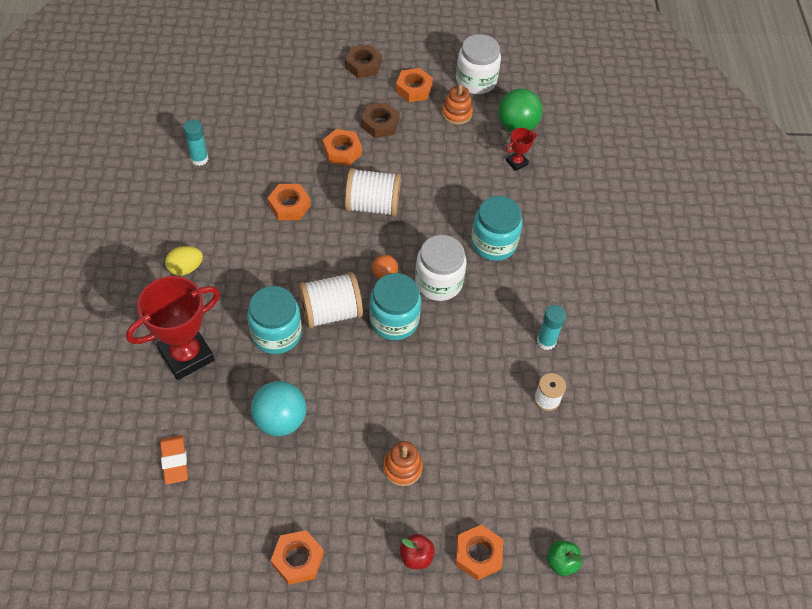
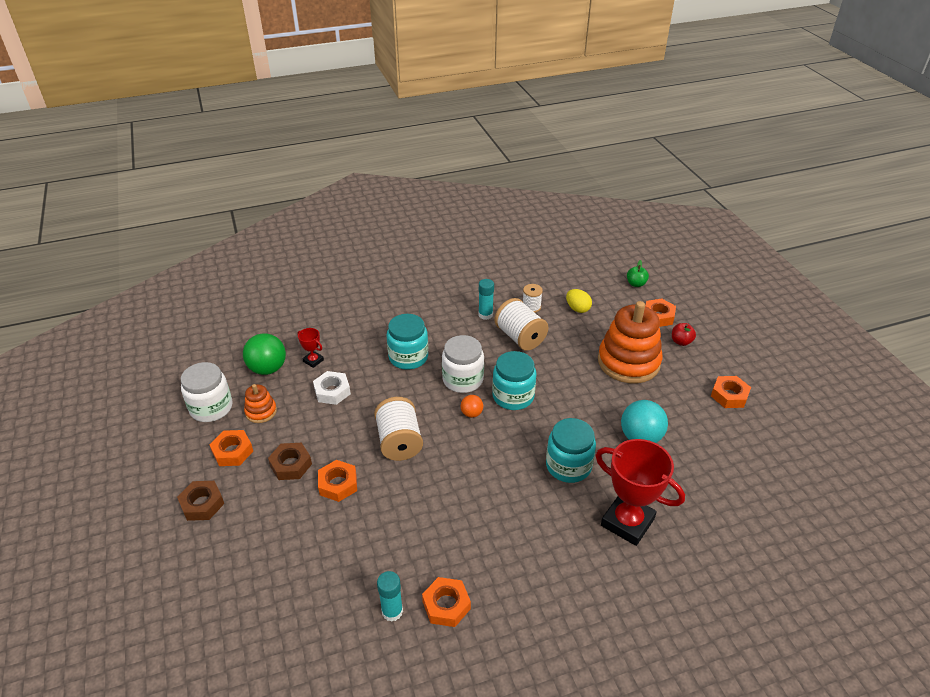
camera: 105 degrees left, 15 degrees down
(174, 461) = (720, 491): orange eraser -> none
(185, 268) = (539, 562): yellow egg -> yellow egg (577, 309)
(289, 205) = (425, 504): orange nut -> orange nut (446, 605)
(331, 312) = (527, 437): white spool -> white spool (520, 337)
(402, 468) = (628, 362): orange stacking toy -> orange stacking toy, size x2.14
(464, 169) = (332, 391): none -> white nut

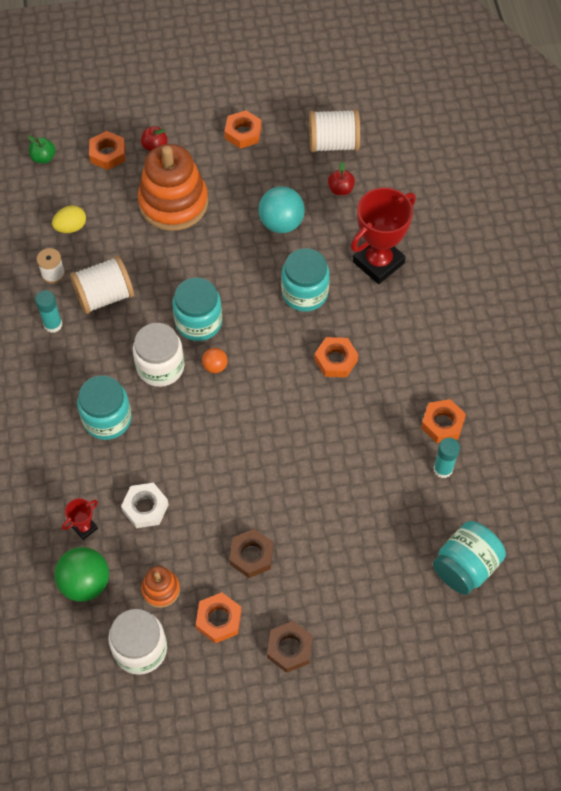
camera: 80 degrees left, 20 degrees up
(279, 646) = (465, 566): none -> turquoise jar
(338, 484) = (288, 508): orange nut -> orange nut (336, 360)
(399, 442) = (240, 442): white spool -> white spool (333, 143)
(703, 478) = (340, 189): none -> red apple

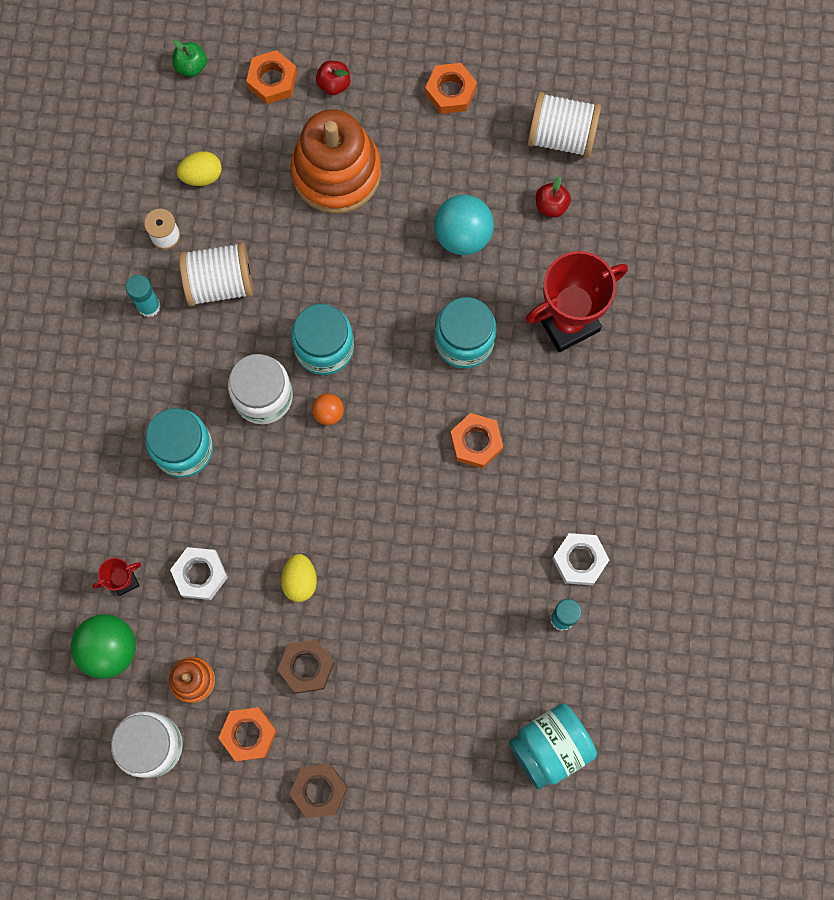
camera: 15 degrees right, 15 degrees up
(227, 492) = (300, 580): none -> yellow egg
(442, 424) = (579, 560): orange nut -> white nut

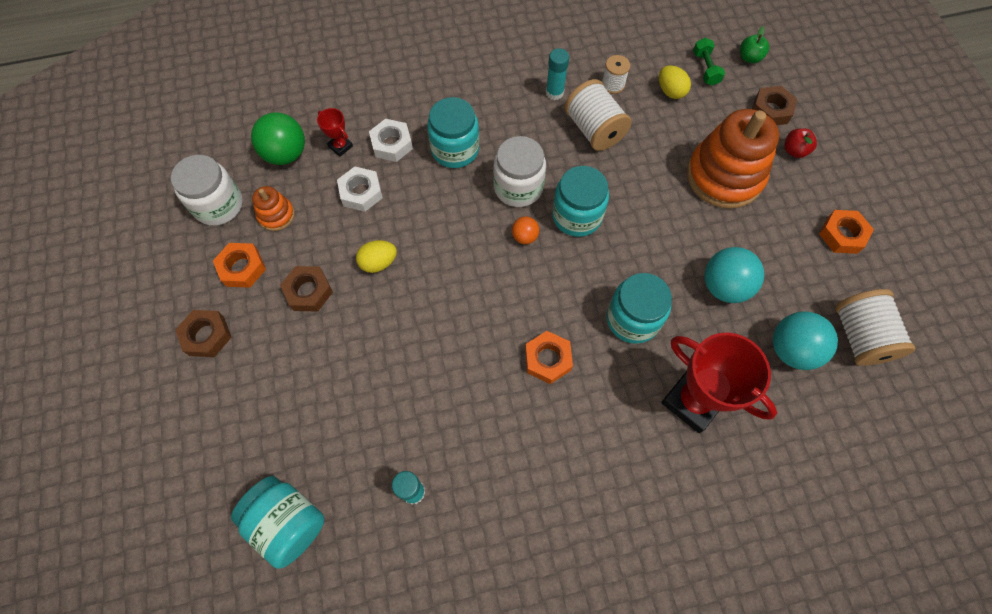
camera: 70 degrees right, 10 degrees down
(186, 122) = (705, 68): none -> green dumbbell
(272, 80) = (771, 110): orange nut -> brown nut
(551, 205) = (791, 350): red apple -> turquoise ball
(579, 560) = (474, 490): white nut -> white nut (391, 144)

